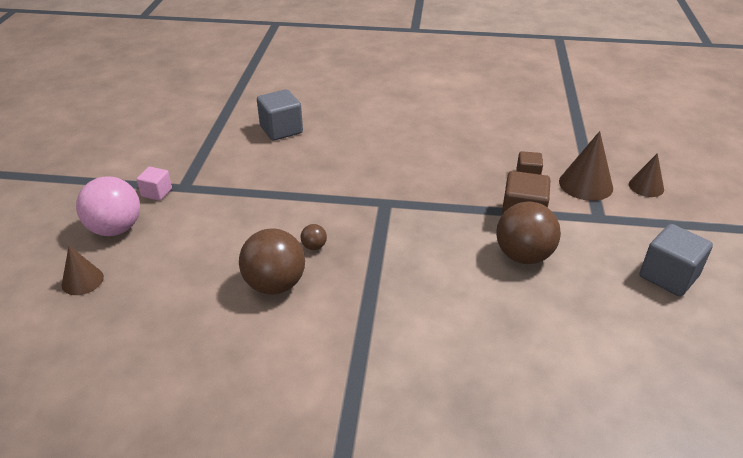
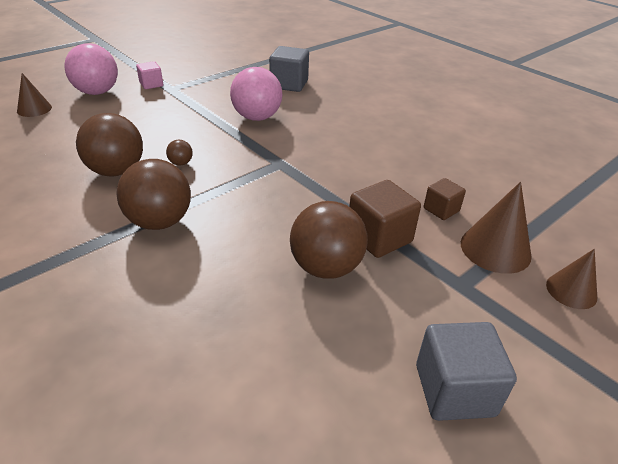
camera: 40 degrees right, 0 degrees up
(306, 174) = (257, 117): none -> pink ball
(378, 298) = (160, 221): none -> brown ball

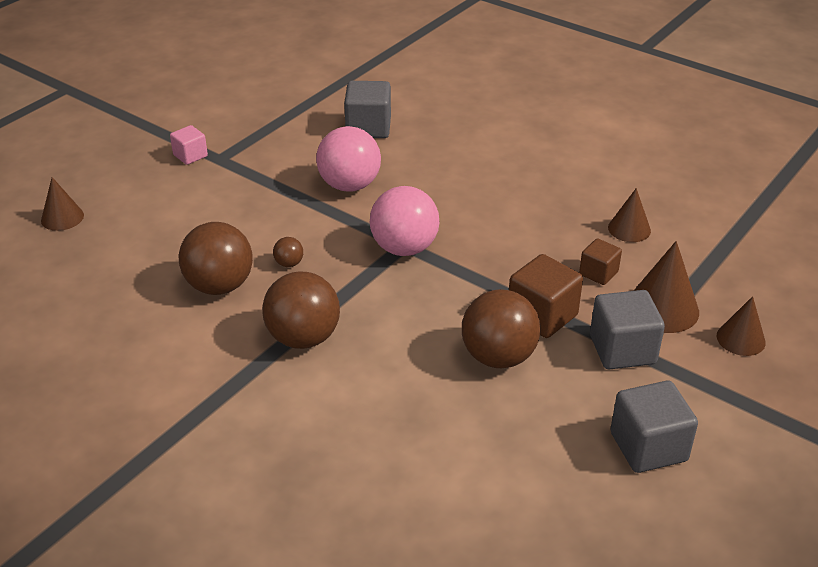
camera: 10 degrees left, 0 degrees up
(97, 92) = (126, 179): pink ball -> pink ball (404, 248)
(448, 281) = (622, 350): none -> grey cube
(477, 179) = (629, 229): none -> brown cone

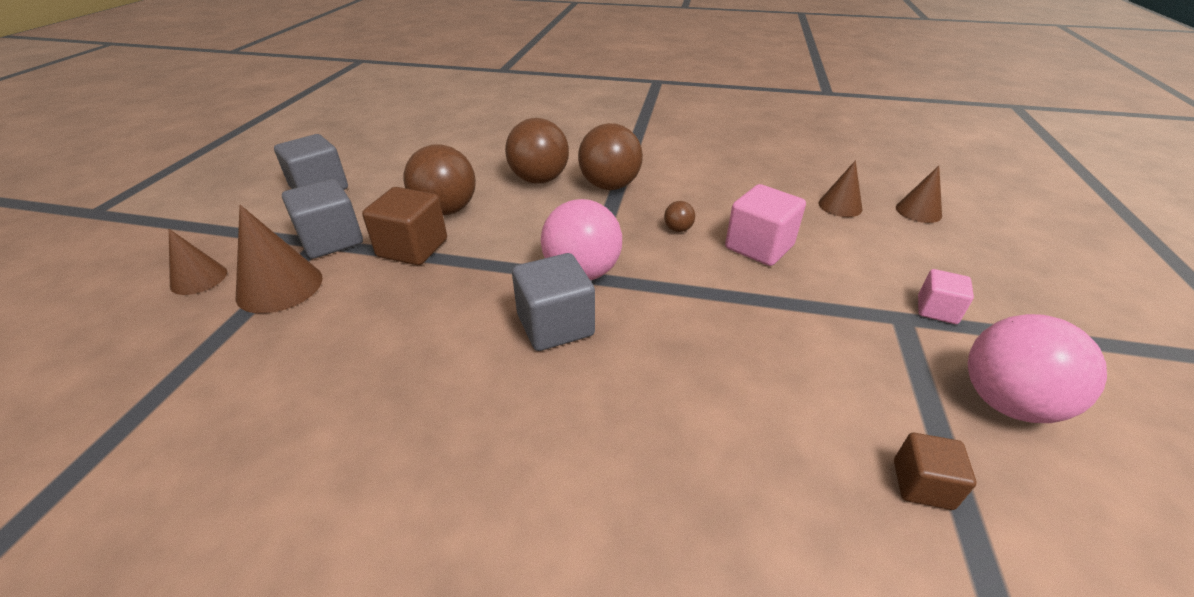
camera: 155 degrees right, 0 degrees up
(219, 286) = (712, 199): brown ball -> brown ball (539, 179)
(242, 228) = (759, 247): none -> pink cube
(349, 185) = (709, 330): pink ball -> pink ball (1006, 402)
(368, 128) = (793, 457): grey cube -> grey cube (555, 325)
(598, 273) = (351, 305): brown cube -> brown cube (922, 484)
(629, 229) = (301, 382): brown cone -> brown cone (840, 206)

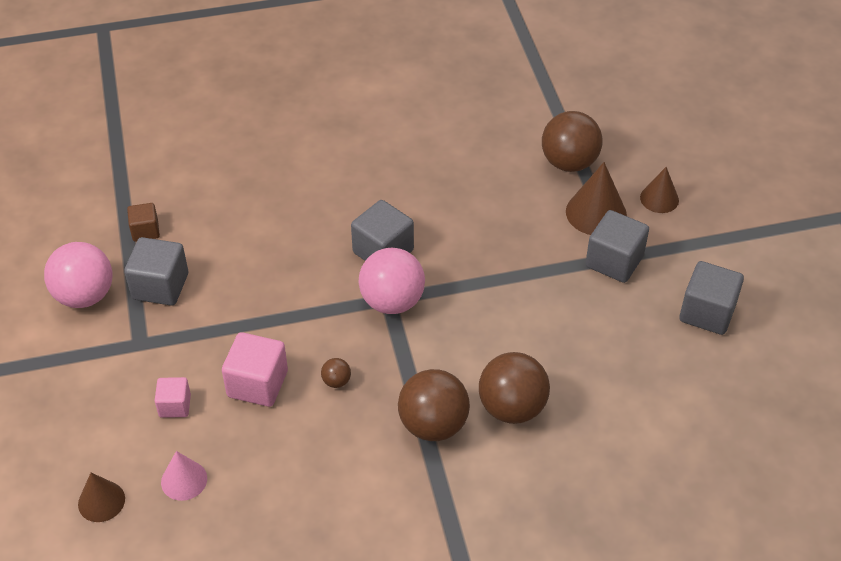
camera: 155 degrees right, 10 degrees up
(412, 248) = (543, 277): brown cube -> none
(446, 210) = (560, 328): brown ball -> brown ball (569, 162)
(840, 206) = (184, 480): brown cone -> pink cone
(881, 378) = (160, 286): none -> grey cube
(936, 310) = (112, 360): pink cube -> pink cube (175, 406)

